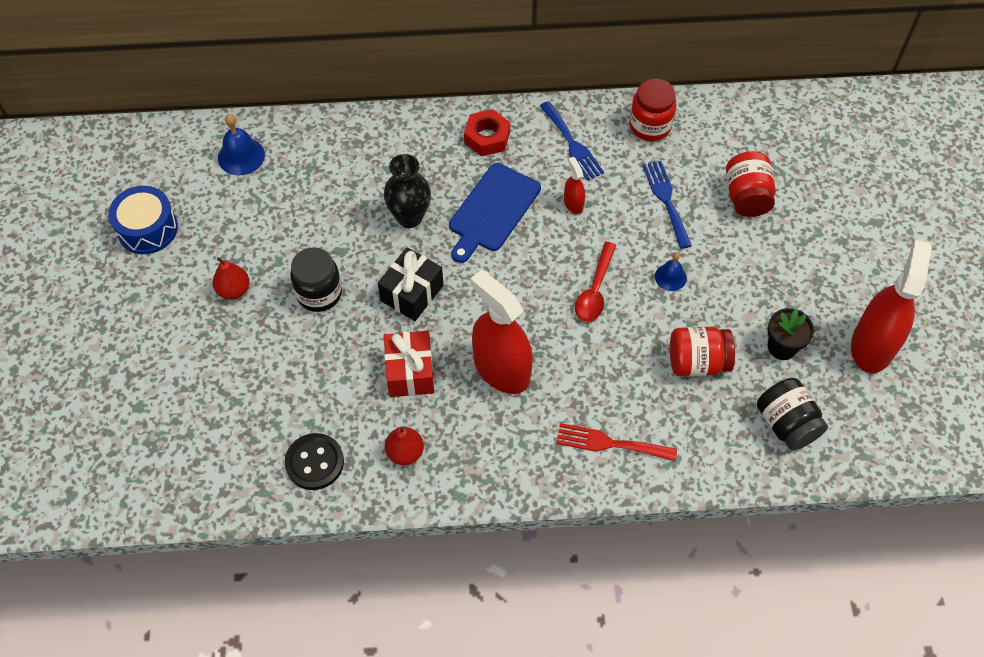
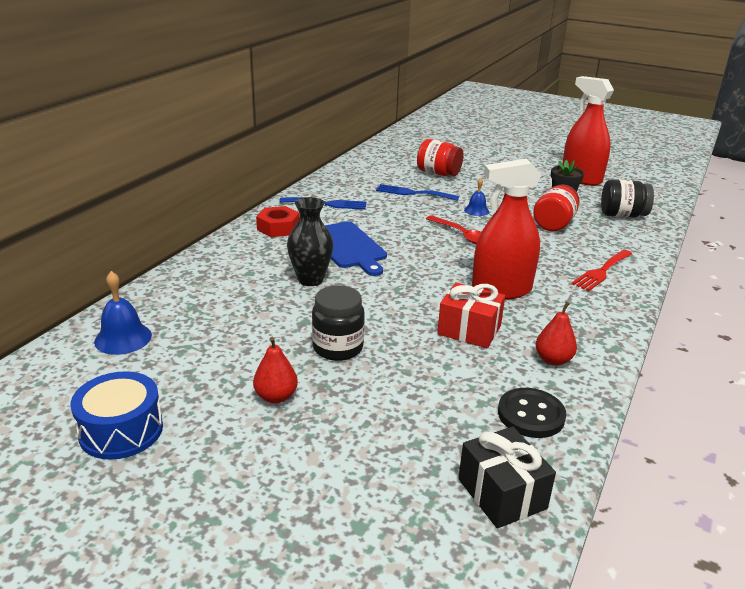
camera: 60 degrees left, 30 degrees down
(412, 293) = (388, 303): black gift -> black gift (502, 494)
(573, 203) = (379, 219): red spray bottle -> none
(650, 126) = (347, 179): red jar -> none

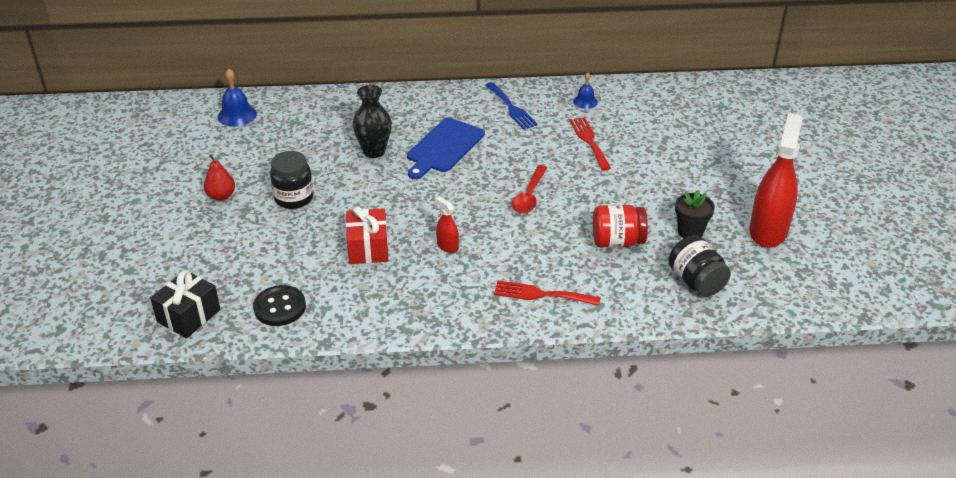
camera: 60 degrees right, 10 degrees up
(121, 430) = (153, 158): blue drum -> none
(278, 228) = (441, 104): red nut -> none
(413, 193) = (589, 141): blue fork -> red fork
(438, 173) = (656, 139): red jar -> none
(476, 210) = (593, 188): blue bell -> blue bell (585, 101)
(501, 290) = (447, 246): red spray bottle -> red spray bottle, size x0.44
(553, 360) = (360, 301): red pear -> none

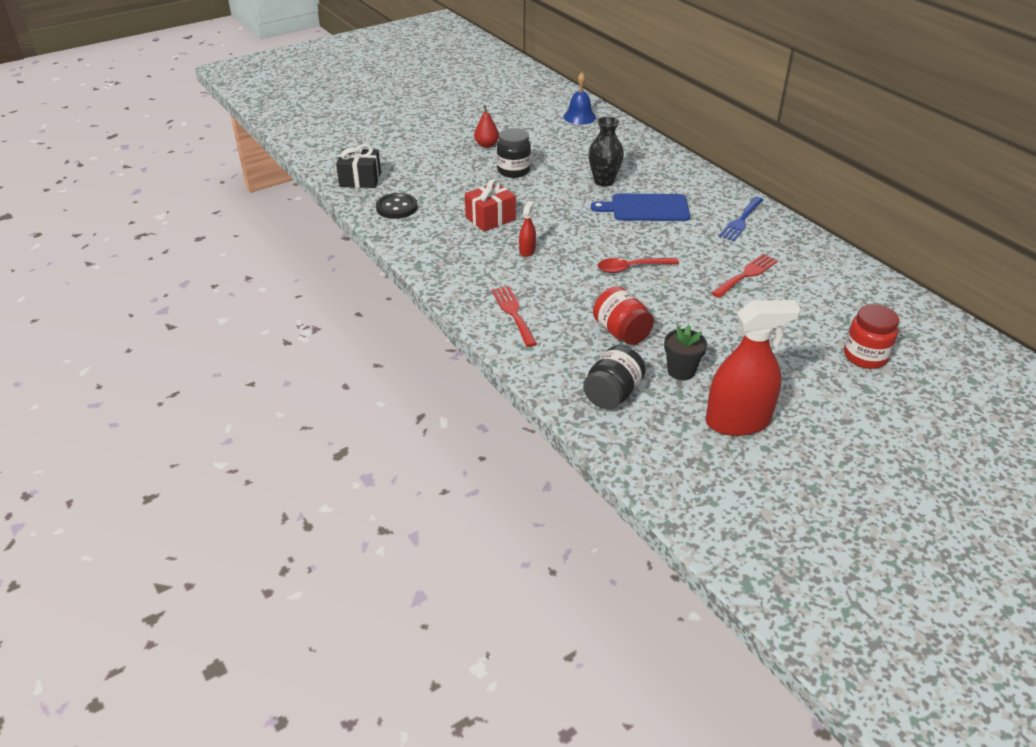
camera: 60 degrees right, 0 degrees up
(585, 101) = (803, 254): blue bell -> none
(731, 137) = (865, 356): none -> red jar

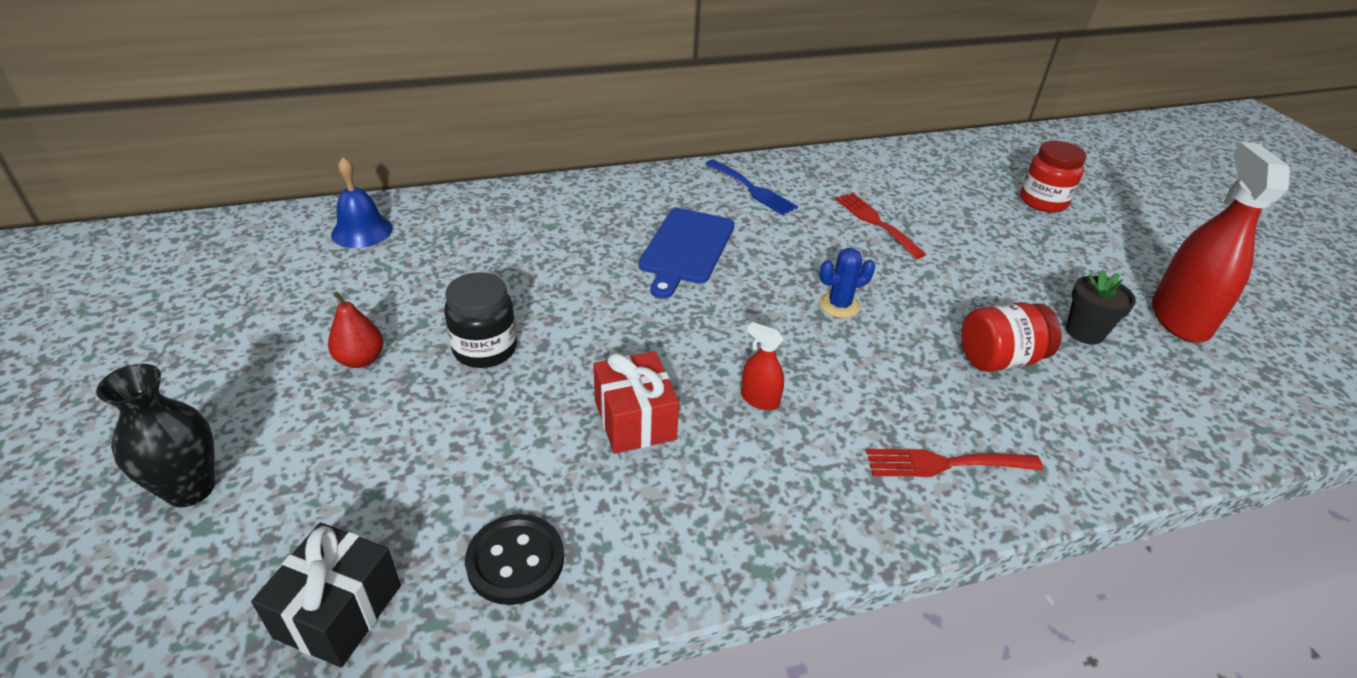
camera: 75 degrees left, 0 degrees up
(604, 181) = (587, 264): black vase -> black vase (190, 489)
(612, 394) = (1146, 408): black jar -> none
(631, 268) = (839, 305): red spoon -> blue cactus

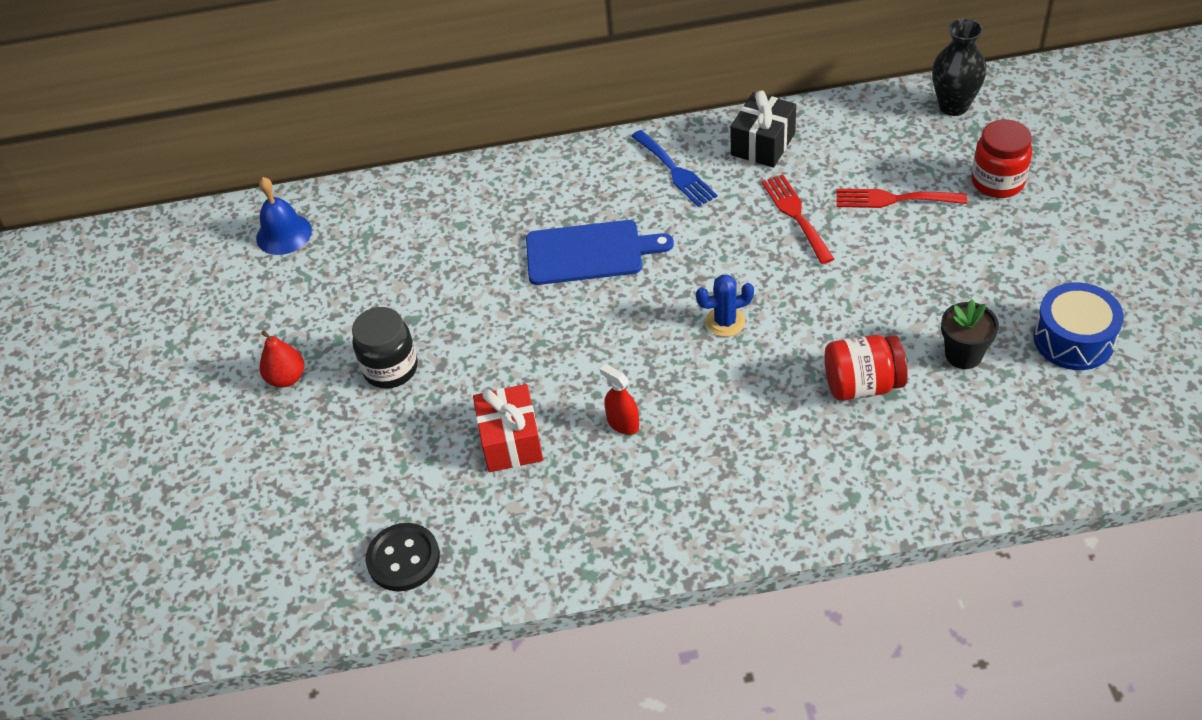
camera: 15 degrees right, 10 degrees up
(190, 489) = (166, 492): black vase -> black vase (953, 106)
(338, 611) = (277, 590): black gift -> black gift (763, 144)
(686, 249) = (589, 253): blue cutting board -> blue cutting board turned 120 degrees counterclockwise
(944, 464) = (768, 490): red fork -> red fork (893, 199)
(1179, 319) = (1073, 339): red spray bottle -> blue drum

